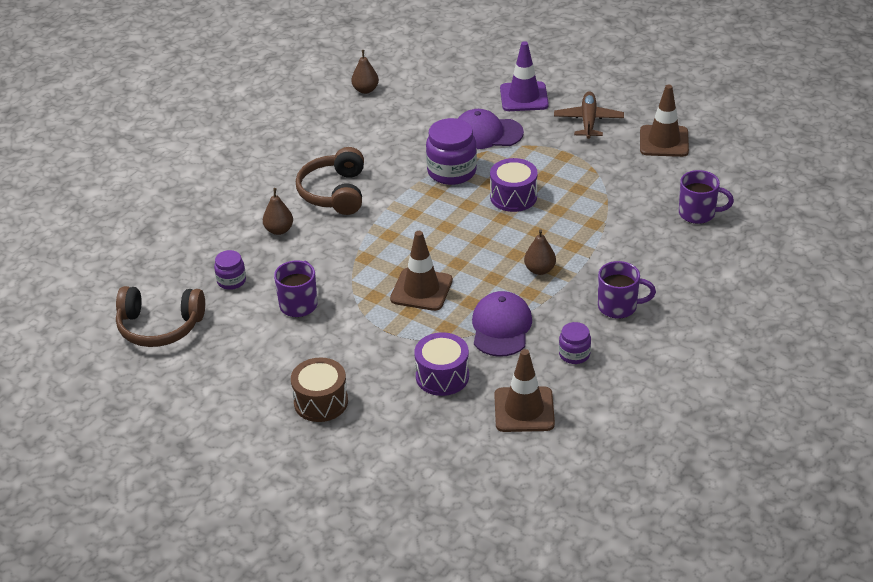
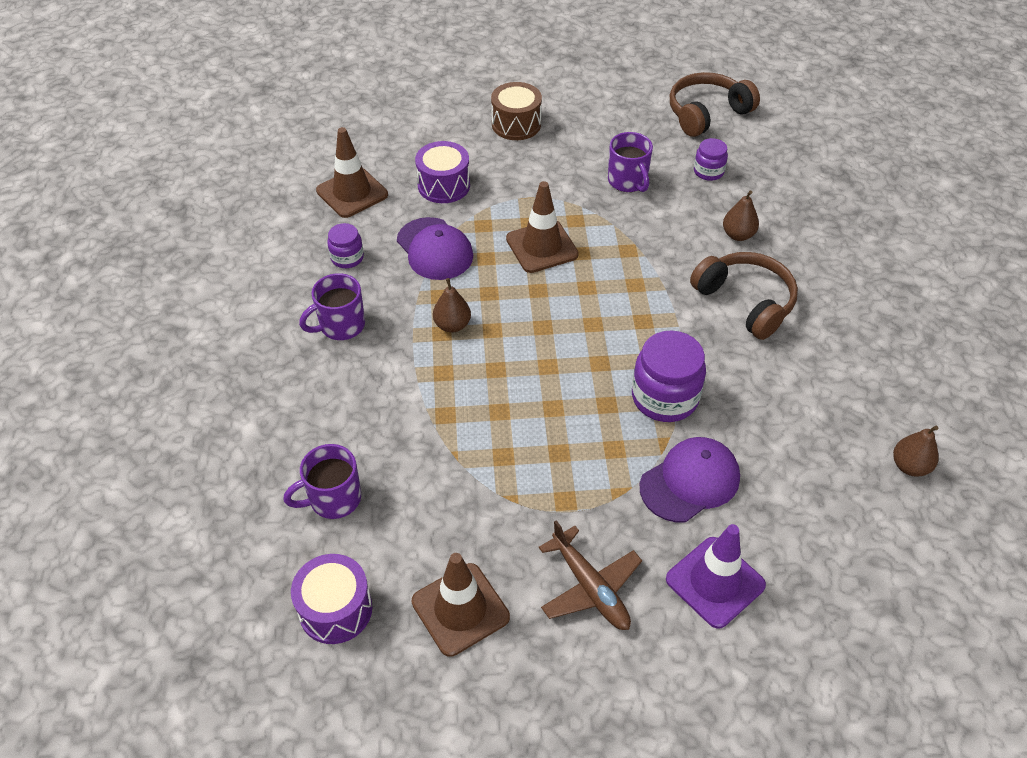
camera: 140 degrees right, 10 degrees up
(513, 197) = (563, 401): purple drum -> purple drum (335, 609)

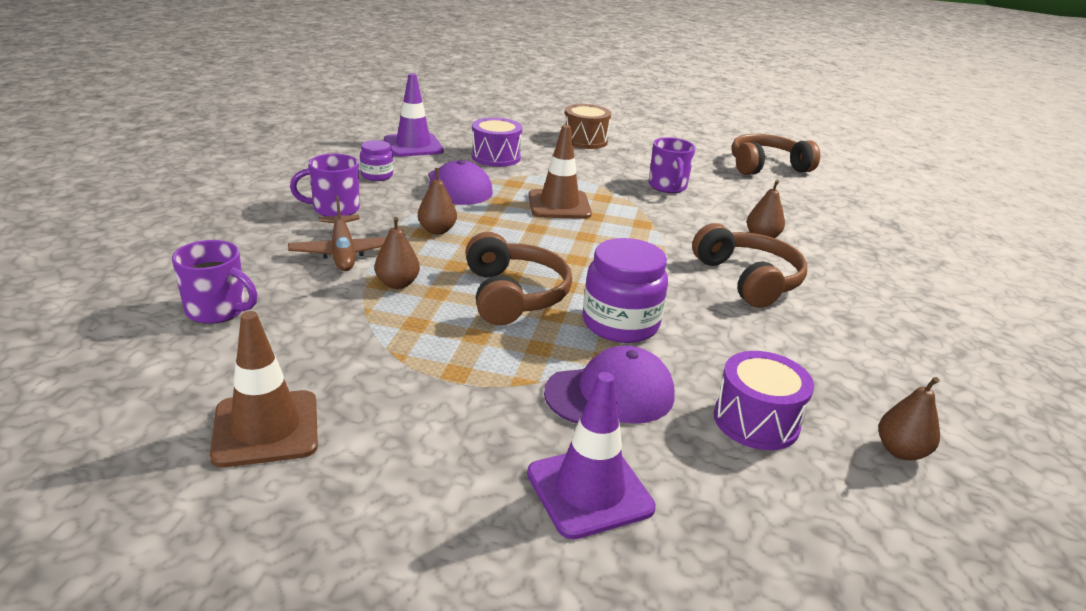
camera: 15 degrees right, 20 degrees down
(333, 499) = (218, 310): purple mug -> purple mug turned 150 degrees counterclockwise
(335, 609) = (134, 391): purple drum -> purple drum (756, 421)
(352, 193) = (413, 146): brown traffic cone -> purple traffic cone
(460, 411) = (397, 284): none -> brown pear
(564, 391) = (514, 295): none -> brown headphones
(590, 587) = (430, 451): brown plane -> brown plane (343, 252)
(708, 171) = (751, 196): purple jar -> none

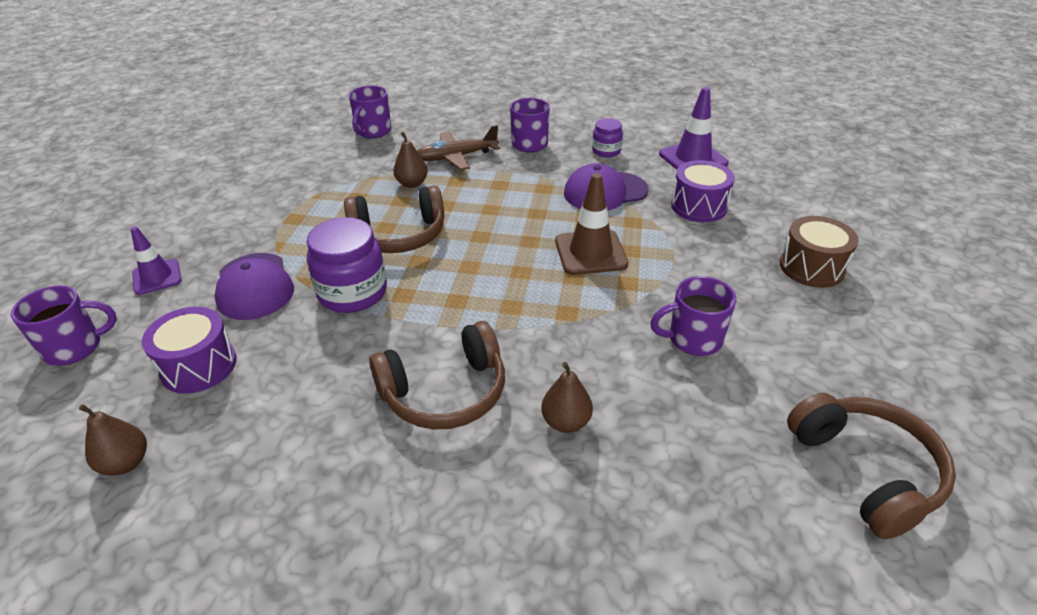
camera: 90 degrees right, 10 degrees up
(266, 428) = (252, 166): brown traffic cone -> none
(437, 230) = (506, 190): brown pear -> none
(589, 491) = (157, 277): purple traffic cone -> purple traffic cone, size x0.65
(753, 545) = (75, 347): none -> purple mug

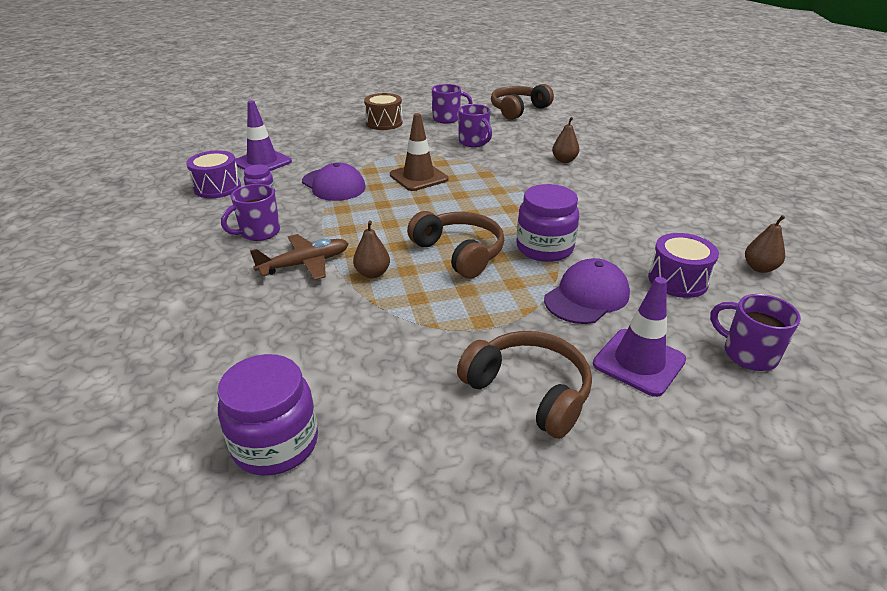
camera: 115 degrees left, 5 degrees down
(157, 277) = (639, 362): purple traffic cone -> purple traffic cone, size x1.53
(284, 128) = (275, 443): none -> purple jar
(373, 131) = (260, 345): purple mug -> purple mug (447, 119)
(445, 392) = (585, 191): brown headphones -> brown headphones (529, 391)
(457, 157) = (305, 264): brown plane -> brown plane turned 75 degrees counterclockwise
(699, 206) = (335, 154): purple drum -> purple drum (217, 187)

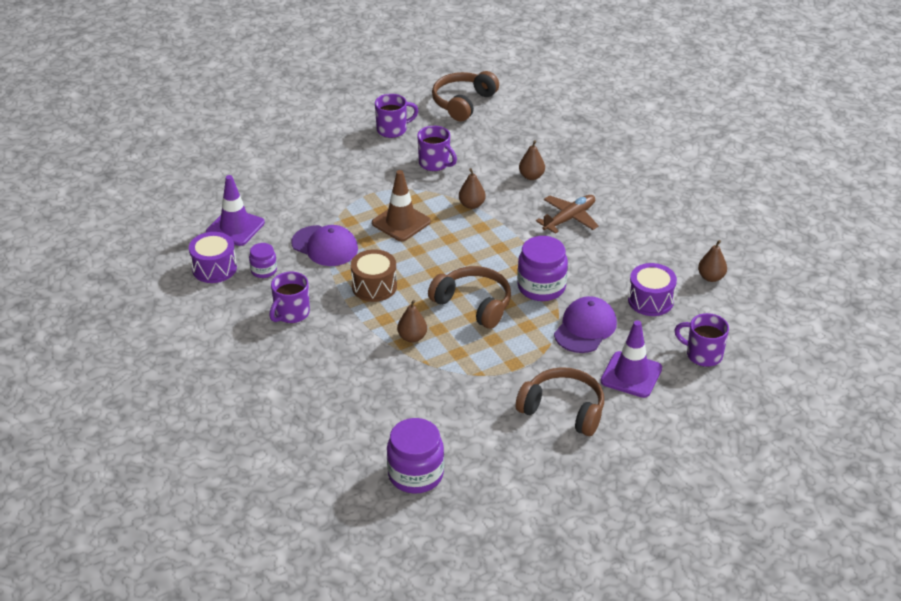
camera: 15 degrees left, 5 degrees up
(305, 264) = (352, 338): brown plane -> brown plane (569, 218)
(384, 123) = (328, 147): brown drum -> brown drum (374, 286)
(495, 173) = (471, 205): none -> brown pear

